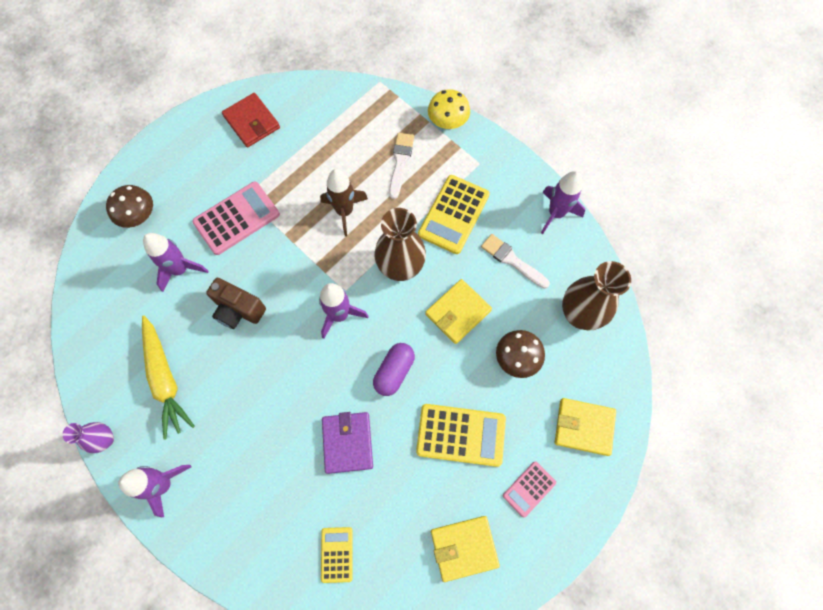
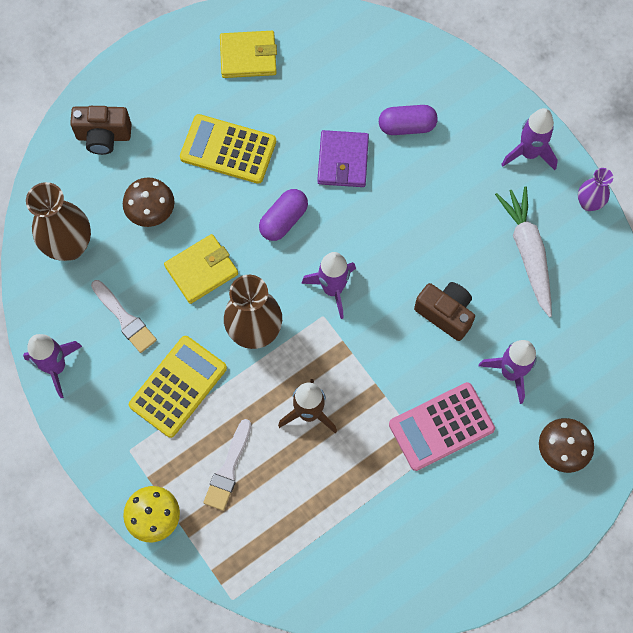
camera: 170 degrees left, 0 degrees up
(165, 379) = (527, 252): yellow carrot -> white carrot
(252, 122) = (413, 564): red wallet -> none
(288, 493) = (407, 126): none -> purple capsule
(337, 554) = (366, 70): yellow calculator -> none
(529, 489) = (174, 93): pink calculator -> none
(583, 427) = (104, 137): yellow wallet -> brown camera

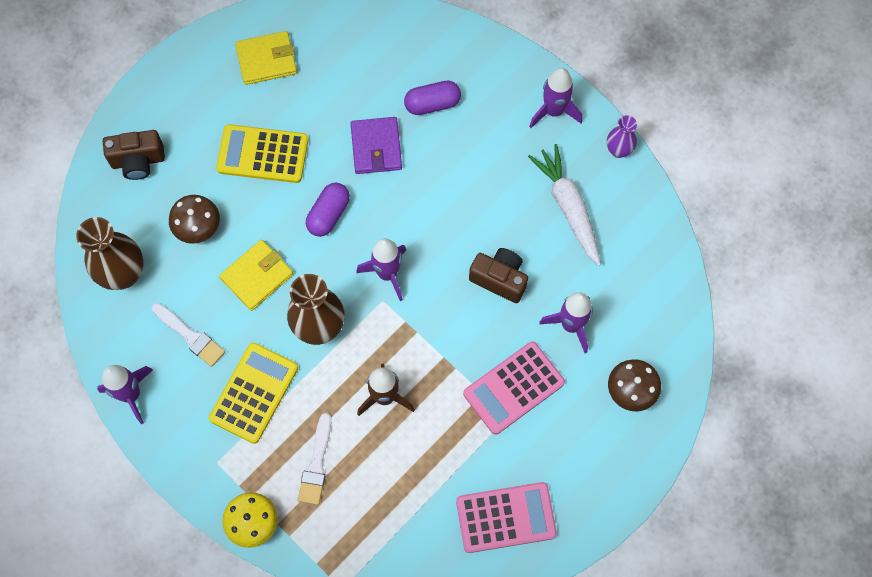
camera: 10 degrees left, 0 degrees up
(411, 557) = (506, 517): none -> pink calculator

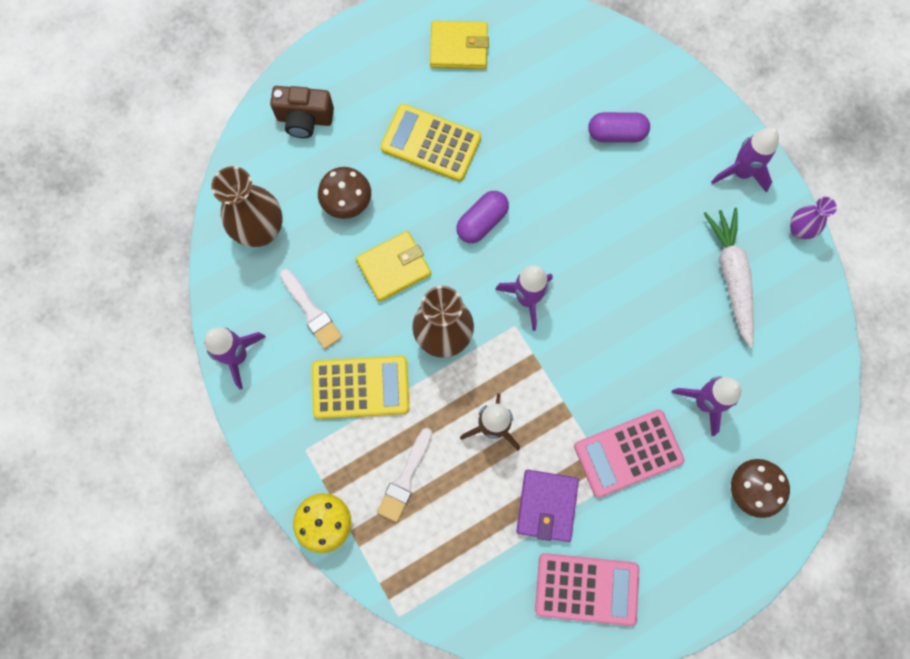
camera: 15 degrees right, 5 degrees up
(254, 393) = (360, 387): yellow calculator -> yellow calculator turned 45 degrees clockwise
(376, 147) = (547, 164): purple wallet -> purple wallet (547, 505)
(499, 279) = (641, 334): brown camera -> none

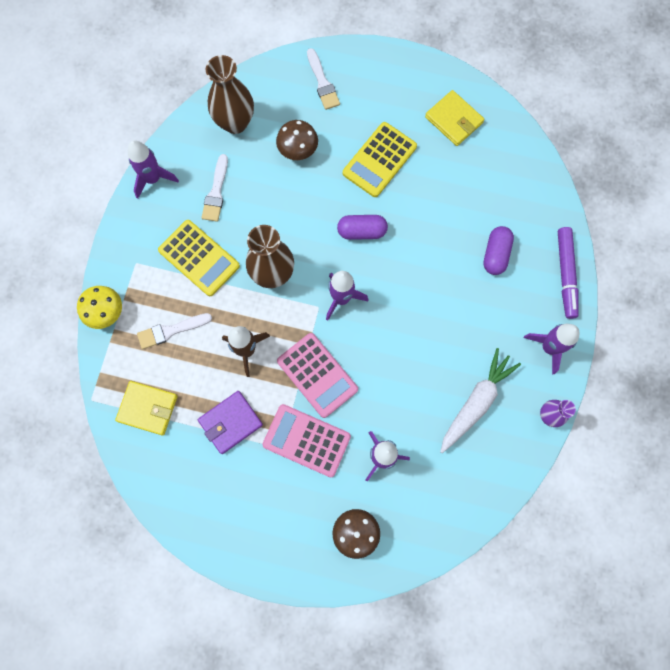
camera: 45 degrees right, 0 degrees up
(304, 119) = (322, 82): brown camera -> white brush
(394, 267) = (285, 210): yellow wallet -> yellow wallet (148, 408)
(431, 143) = (379, 160): yellow calculator -> yellow calculator turned 120 degrees counterclockwise
(586, 588) = (204, 489): pink calculator -> pink calculator (317, 375)
(616, 134) = (495, 254): purple capsule -> purple capsule turned 60 degrees clockwise
(690, 96) = (566, 274): none -> purple marker

